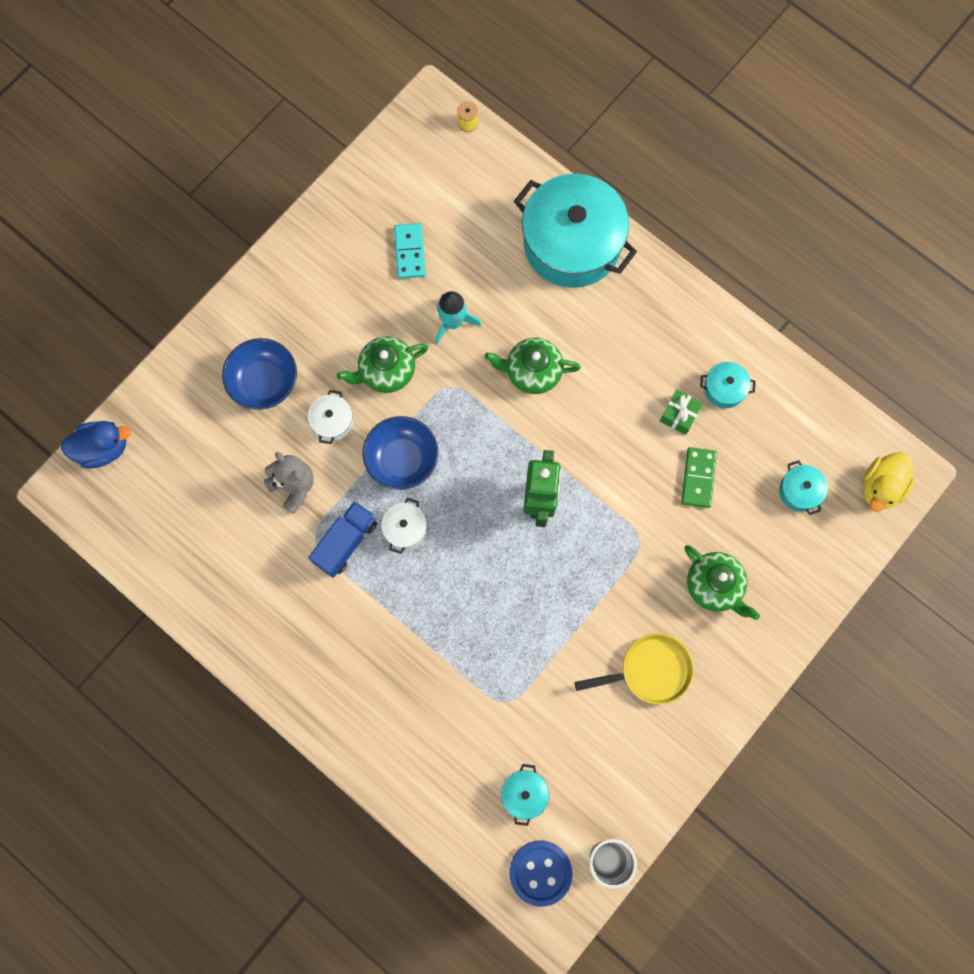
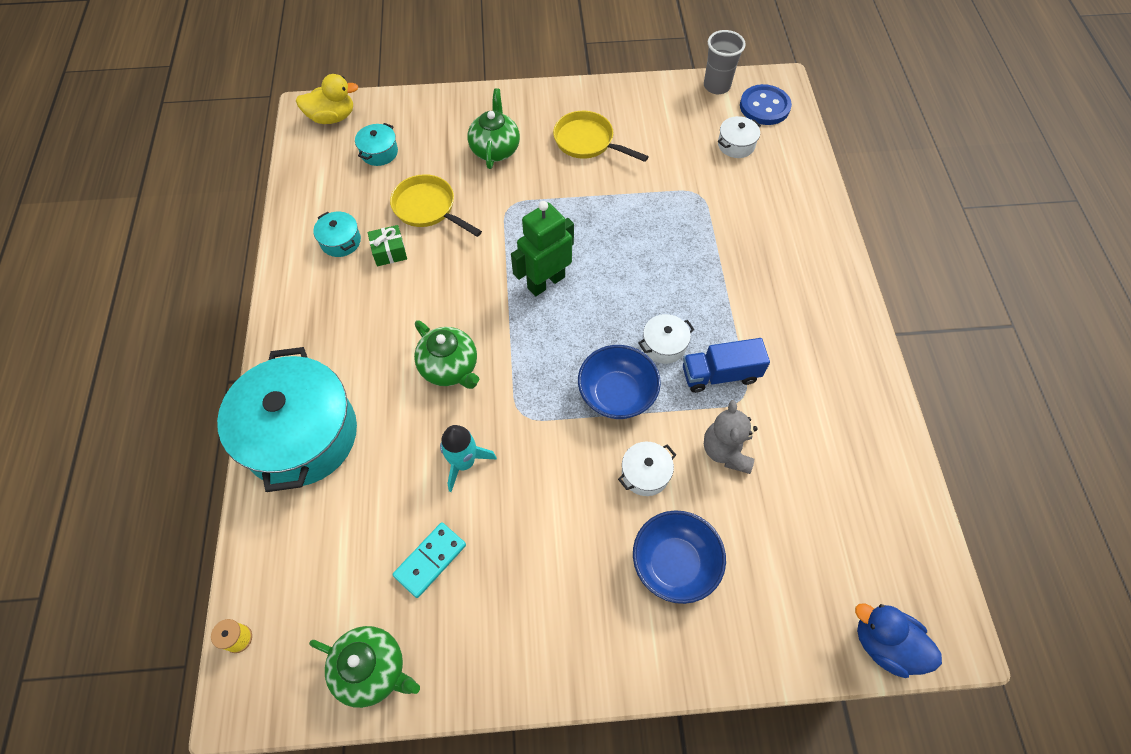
camera: 135 degrees left, 15 degrees down
(386, 372) = (560, 473): green teapot -> green teapot (372, 670)
(524, 794) = (736, 145): turquoise pot -> white pot
(698, 478) = (428, 208): green domino -> yellow pan

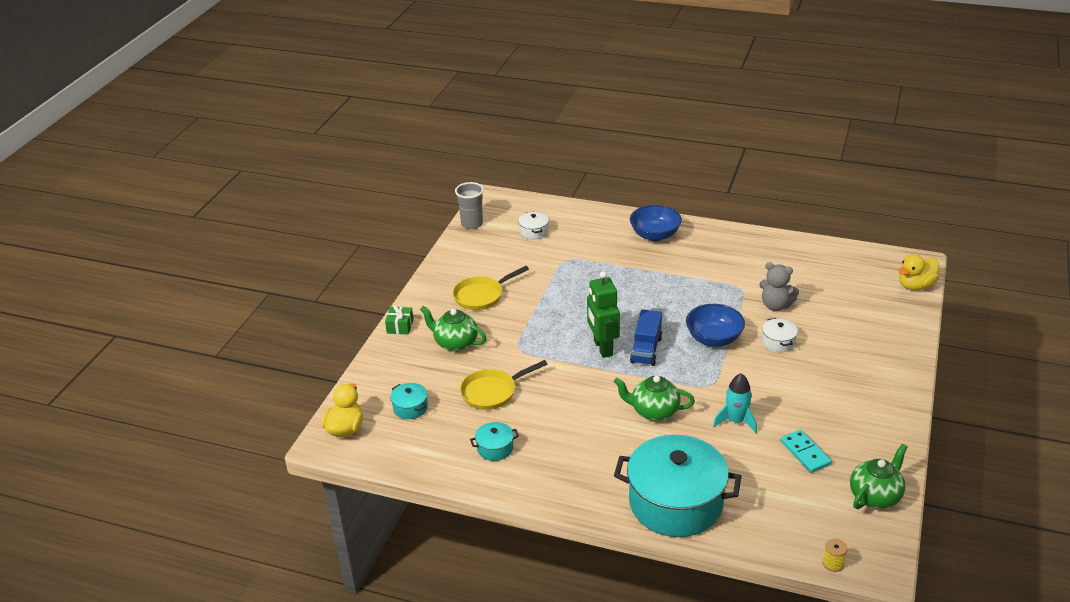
camera: 65 degrees left, 25 degrees down
(389, 252) = (524, 422): green gift -> green gift (400, 326)
(450, 368) = (653, 411): green teapot -> green teapot turned 150 degrees counterclockwise
(664, 345) = (685, 309): white pot -> none
(674, 564) = (844, 347): blue bowl -> blue bowl (655, 235)
(720, 374) = (719, 292): blue truck -> blue truck (646, 350)
(764, 107) = (507, 210): blue button -> none
(884, 644) = (915, 286): blue duck -> yellow duck

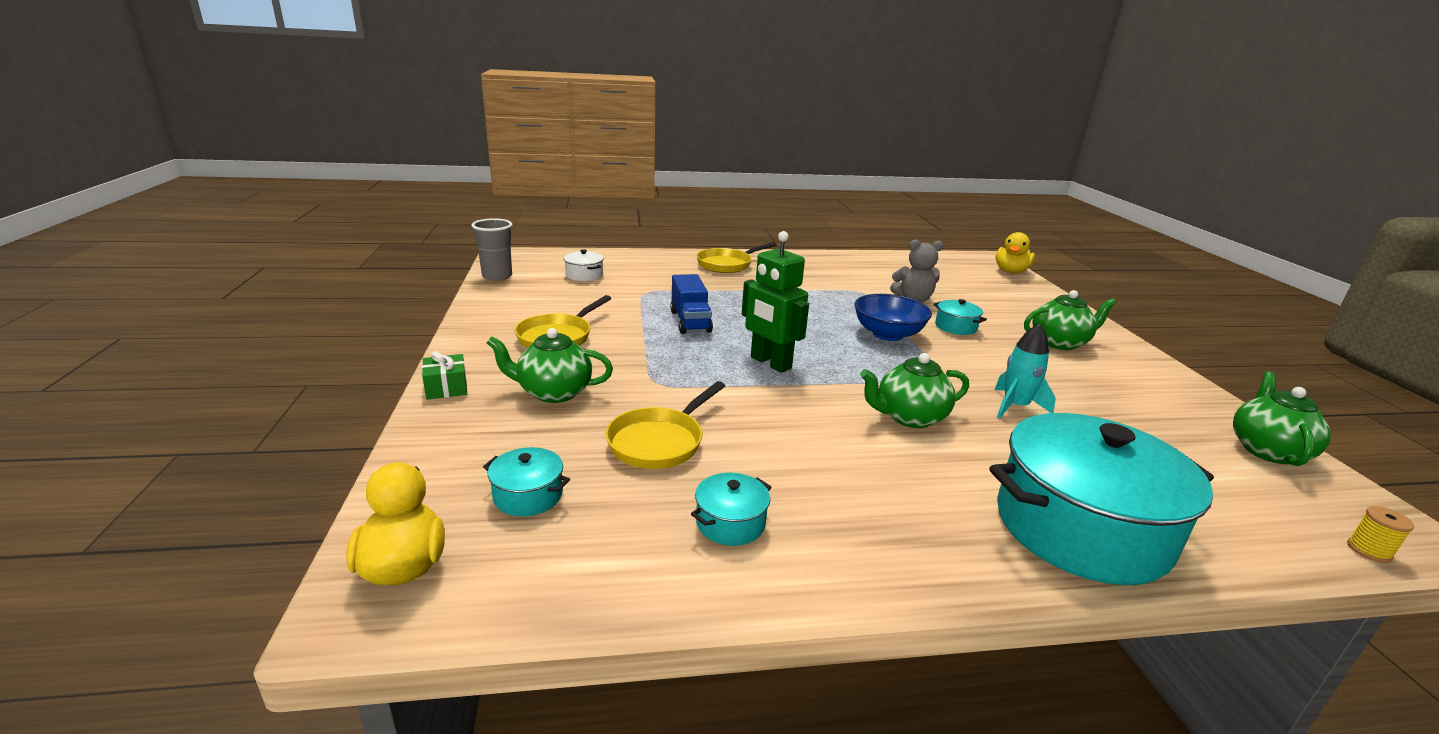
camera: 30 degrees left, 10 degrees down
(646, 350) = (825, 356): blue truck -> blue truck (690, 321)
(655, 235) = (727, 264): blue bowl -> yellow pan
(778, 342) = (955, 327): white pot -> turquoise pot
(805, 453) = (1131, 422): turquoise domino -> none
(848, 376) = (1059, 343): none -> green teapot

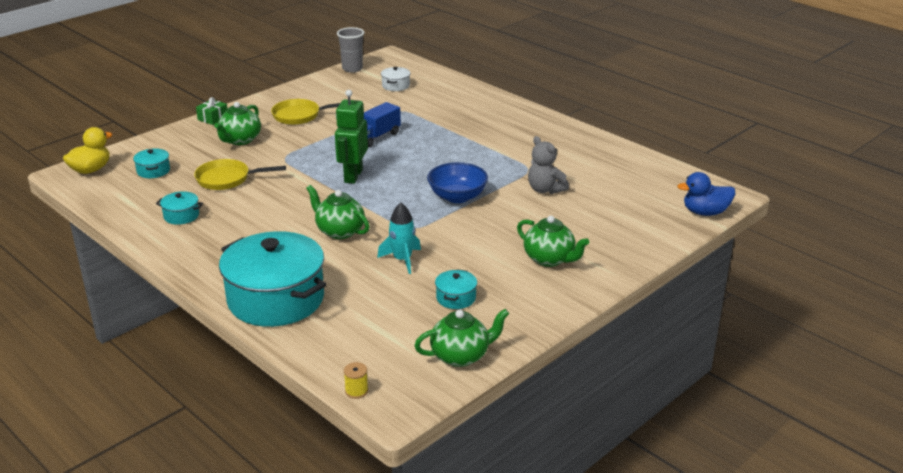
camera: 55 degrees right, 5 degrees up
(553, 392) = (240, 140): green teapot -> green teapot turned 120 degrees counterclockwise
(727, 264) = (497, 113): yellow pan -> none
(955, 327) = (514, 216): turquoise pot -> turquoise pot (456, 298)
(1011, 272) = (705, 212): yellow duck -> blue duck

